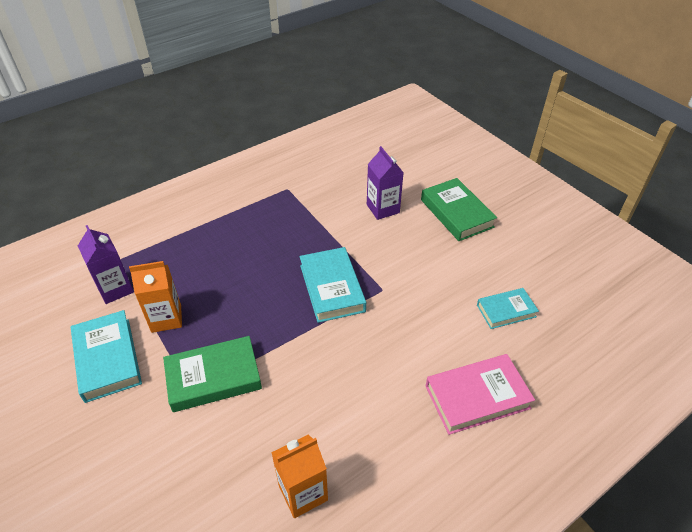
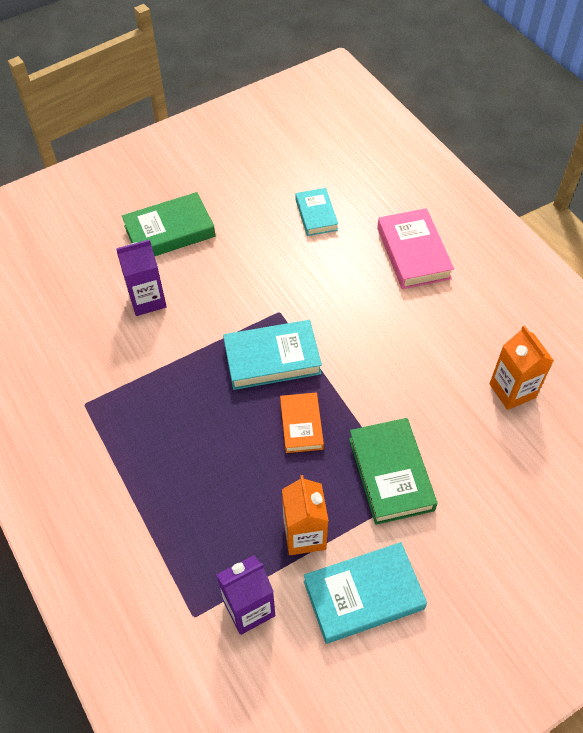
camera: 85 degrees left, 10 degrees up
(266, 311) = (301, 425): none -> orange book

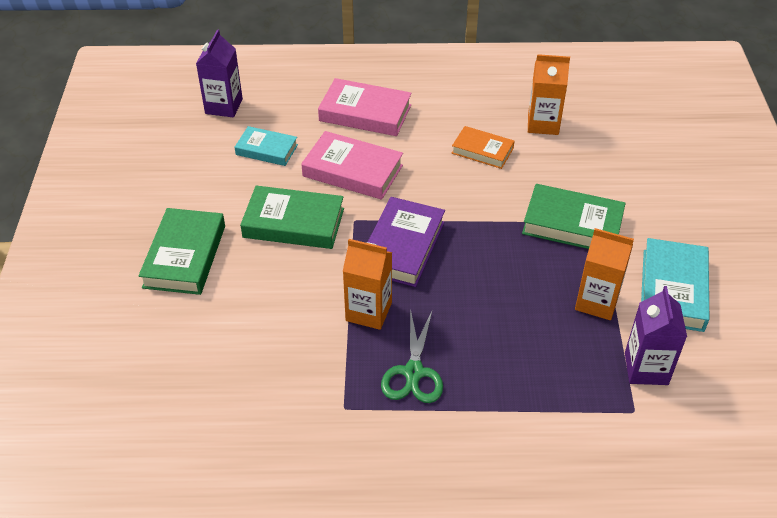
camera: 60 degrees left, 10 degrees down
(143, 432) = (413, 373): none -> green scissors
(147, 300) = (256, 307): purple carton -> purple carton (224, 106)
(187, 371) = (368, 312): none -> orange carton
(248, 275) = (293, 223): none -> green book
(272, 358) = (402, 246): turquoise book -> purple book
(301, 425) = (487, 257): orange book -> orange book (482, 151)
(335, 281) = (352, 171): none -> pink book

